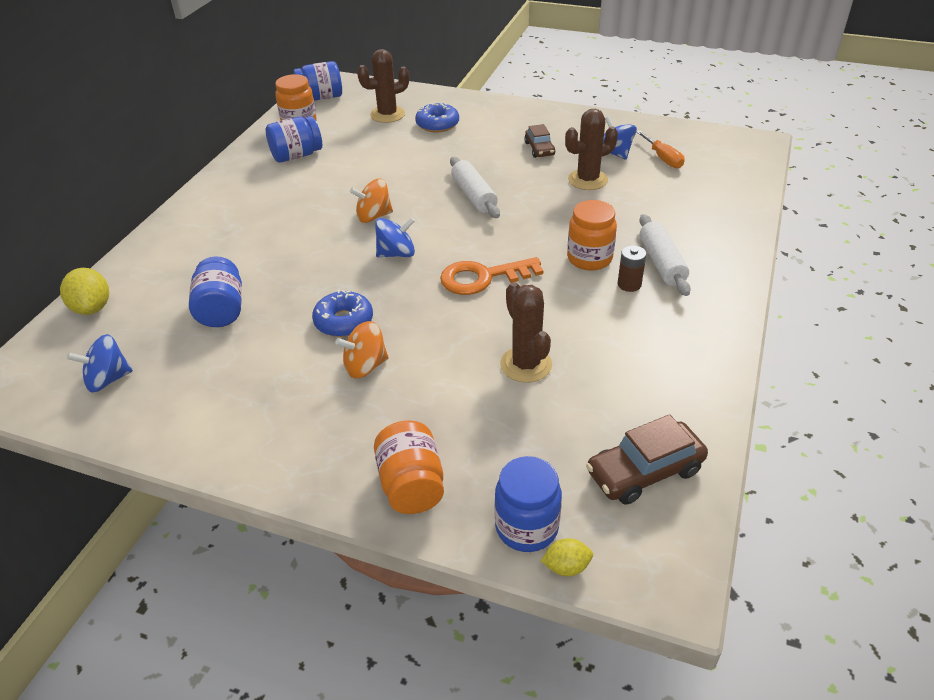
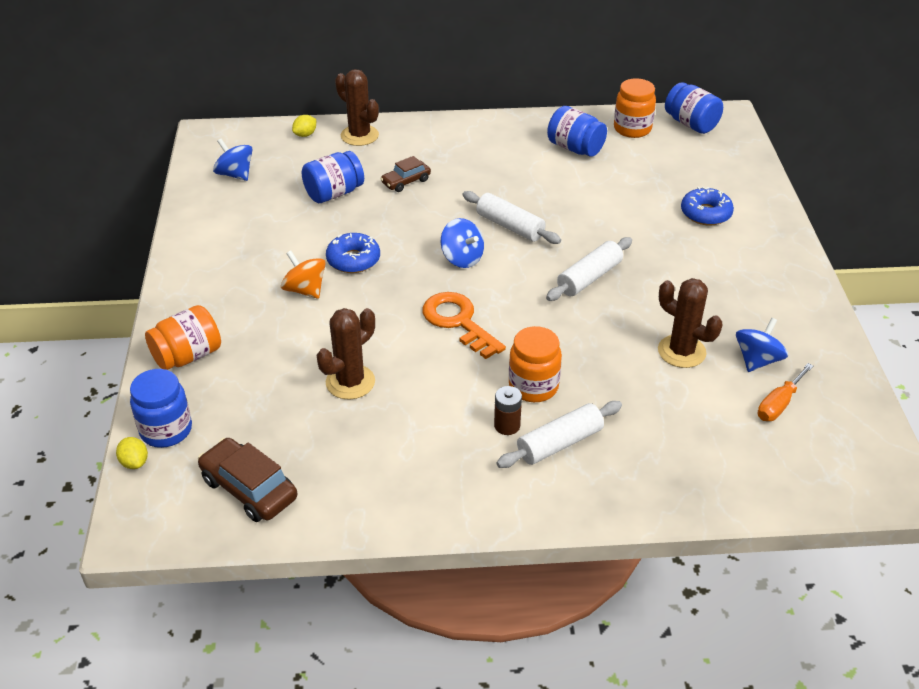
camera: 65 degrees right, 0 degrees up
(92, 308) = (305, 134): yellow lemon -> yellow lemon, size x0.60
(373, 216) = (510, 226): orange spinning top -> white rolling pin
(387, 115) = (696, 175): brown cactus -> brown cactus (359, 135)
(539, 149) = (717, 299): brown car -> brown car (406, 181)

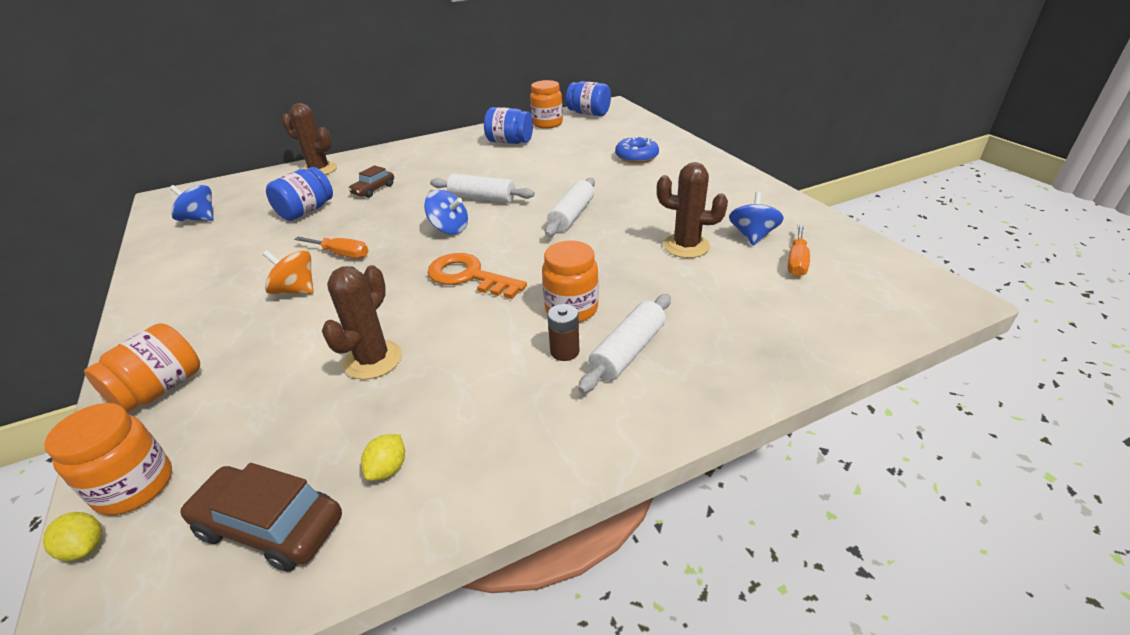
camera: 20 degrees left, 5 degrees down
(166, 430) = (135, 486): blue jar -> orange jar
(305, 134) = (266, 179): yellow lemon -> yellow lemon (388, 469)
(353, 260) = (341, 254): blue donut -> orange screwdriver

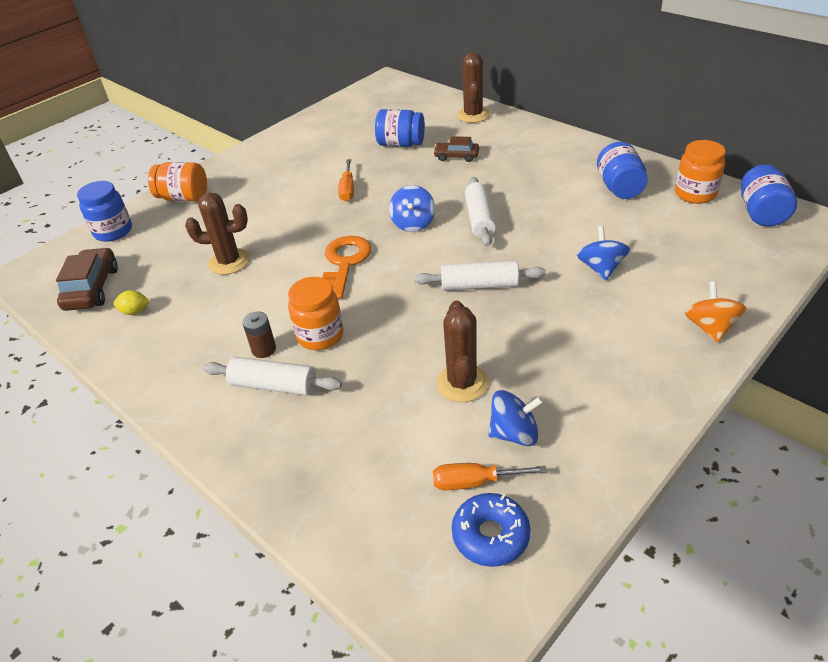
camera: 70 degrees right, 5 degrees up
(85, 547) = (76, 239): yellow lemon -> none
(135, 486) = (113, 231): orange jar -> blue jar
(199, 219) = (364, 108): blue spinning top -> blue spinning top (601, 268)
(296, 290) = (294, 193): orange spinning top -> orange spinning top (710, 327)
(636, 157) = (659, 290): blue donut -> blue donut (490, 535)

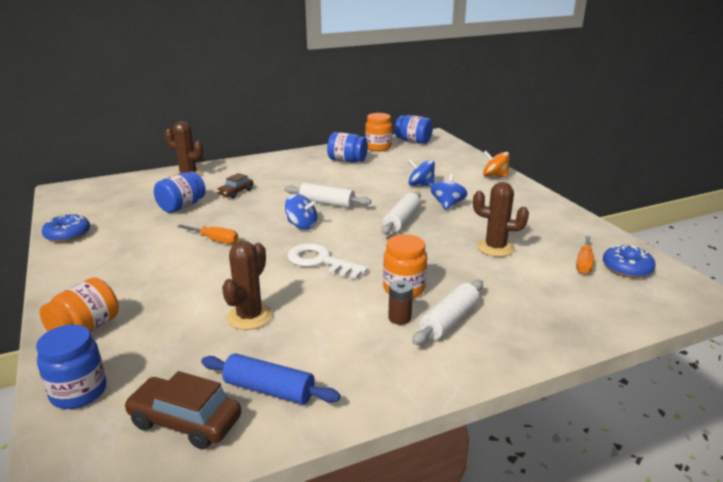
camera: 70 degrees left, 15 degrees down
(135, 311) = (269, 390): yellow lemon -> blue rolling pin
(311, 122) = (67, 234): none -> blue donut
(344, 263) = (320, 261): orange key -> white key
(514, 433) = (549, 243): blue spinning top -> blue spinning top (447, 205)

